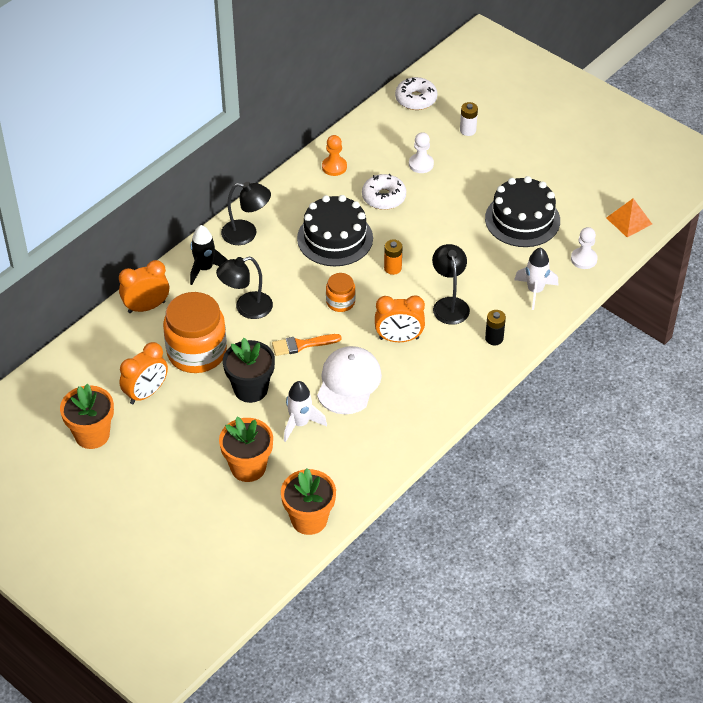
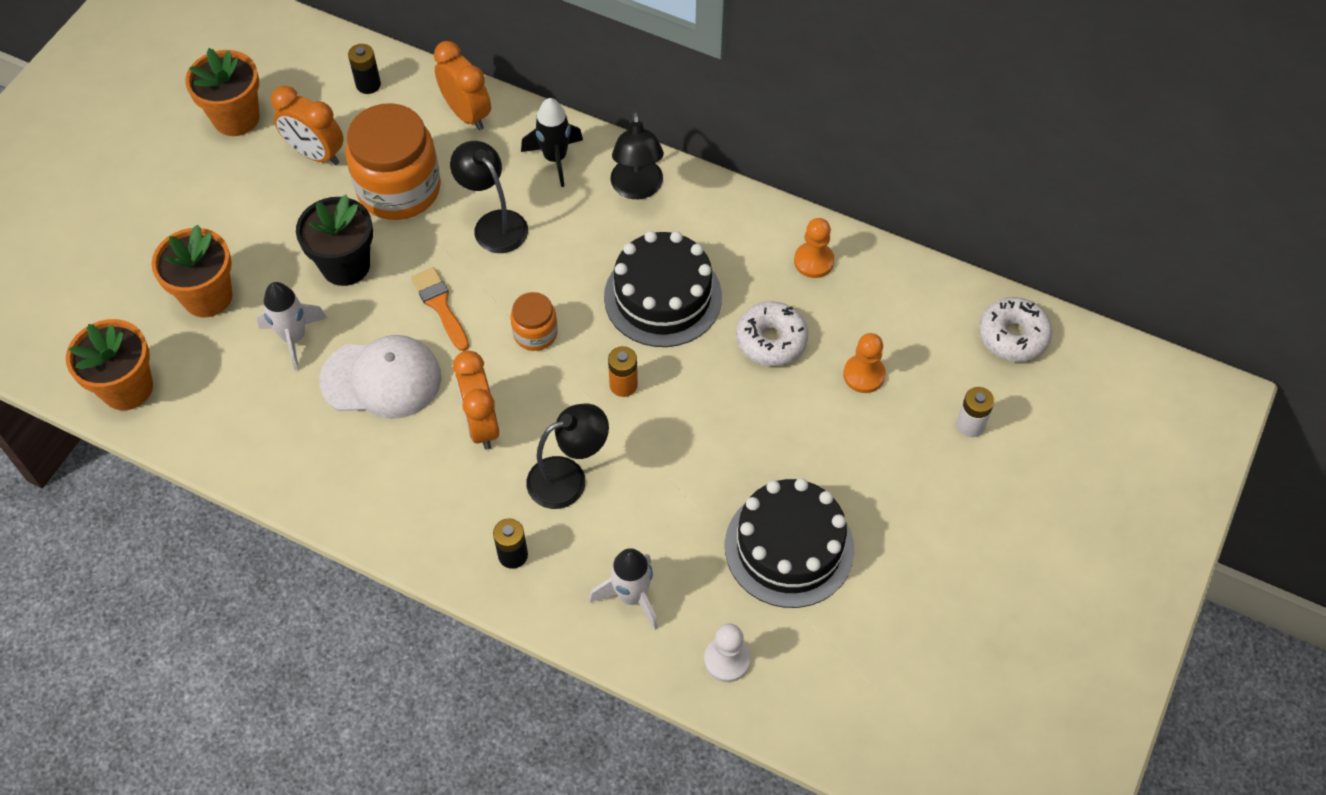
camera: 75 degrees right, 10 degrees up
(95, 356) = (368, 84): none -> black battery
(421, 164) = (864, 375): white pawn -> orange pawn
(629, 220) = (844, 720): orange pyramid -> none

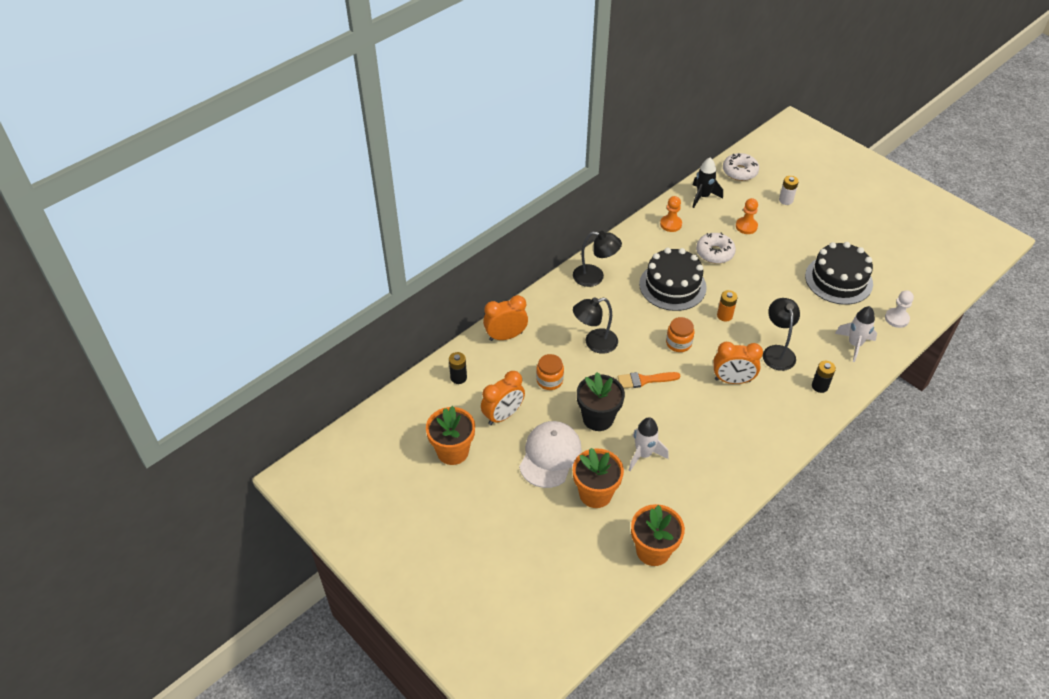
camera: 70 degrees left, 10 degrees down
(381, 379) = (687, 418): white cap -> white cap (550, 455)
(399, 189) = (549, 380): orange jar -> orange jar, size x0.50
(555, 158) = (558, 305): black rocket -> black rocket (703, 196)

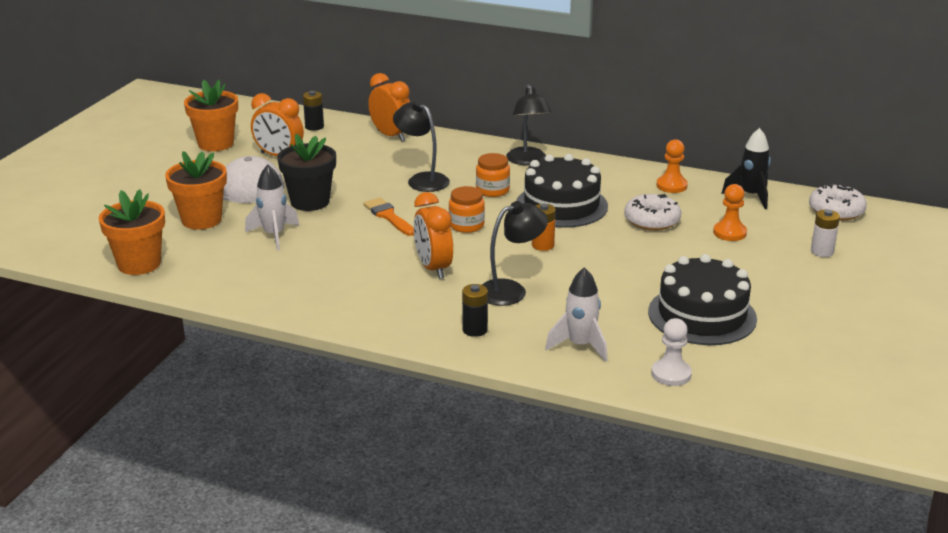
camera: 65 degrees right, 20 degrees down
(549, 380) = (346, 168): orange jar -> orange jar (492, 190)

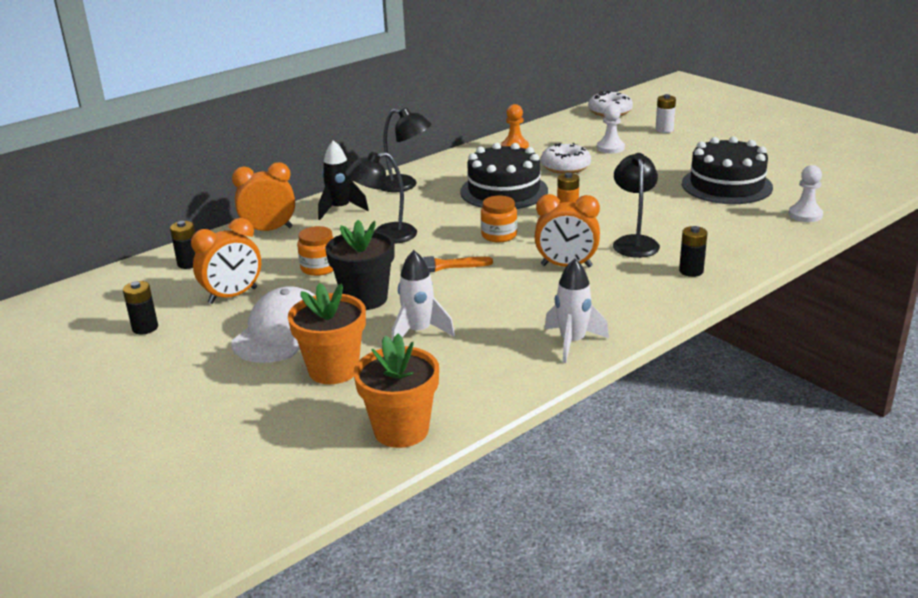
camera: 60 degrees left, 0 degrees up
(216, 144) = (145, 328): orange flower pot -> black battery
(492, 190) = (444, 211): orange jar -> orange jar (319, 268)
(580, 346) = (744, 236): white rocket -> white rocket (572, 342)
(729, 233) = (610, 148): orange pawn -> white pawn
(751, 196) = (560, 128): black rocket -> black rocket (340, 209)

